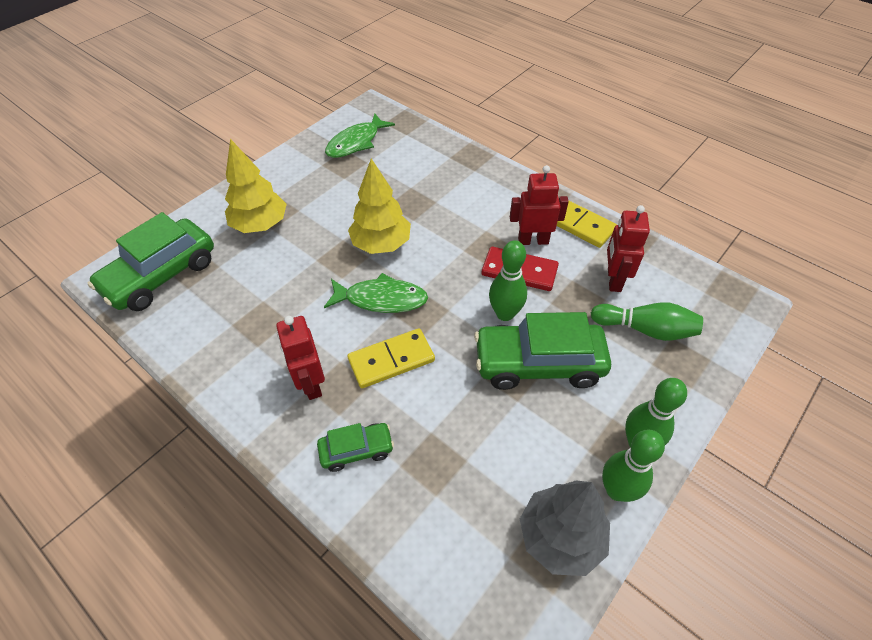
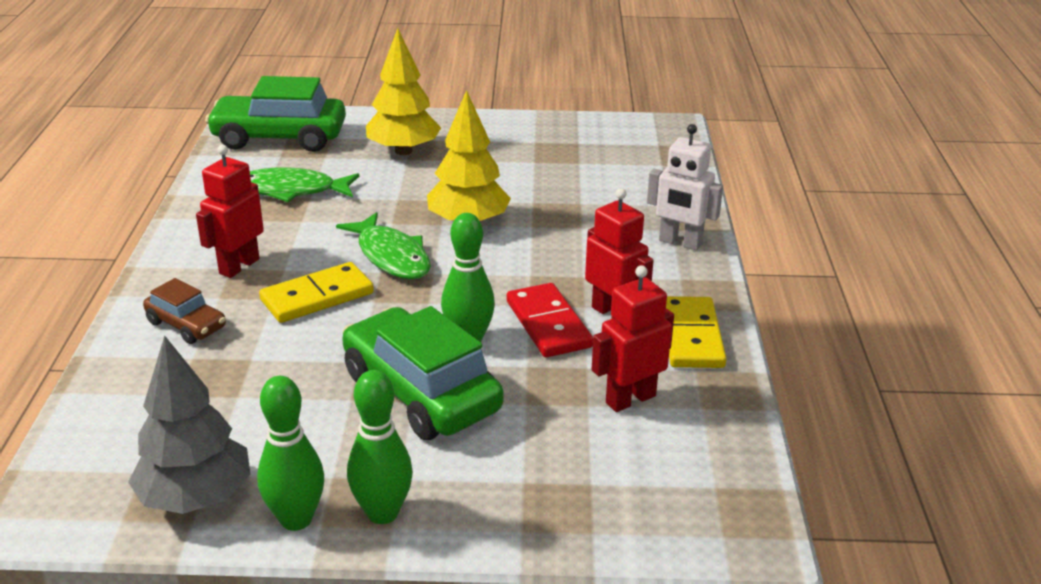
camera: 50 degrees right, 20 degrees down
(356, 142) = (598, 144): green fish -> green fish (292, 190)
(356, 450) = (186, 325): green car -> brown car
(391, 360) = (317, 297): yellow domino -> yellow domino turned 60 degrees counterclockwise
(490, 176) = (680, 243): none -> white robot
(645, 329) = (576, 456): green bowling pin -> none

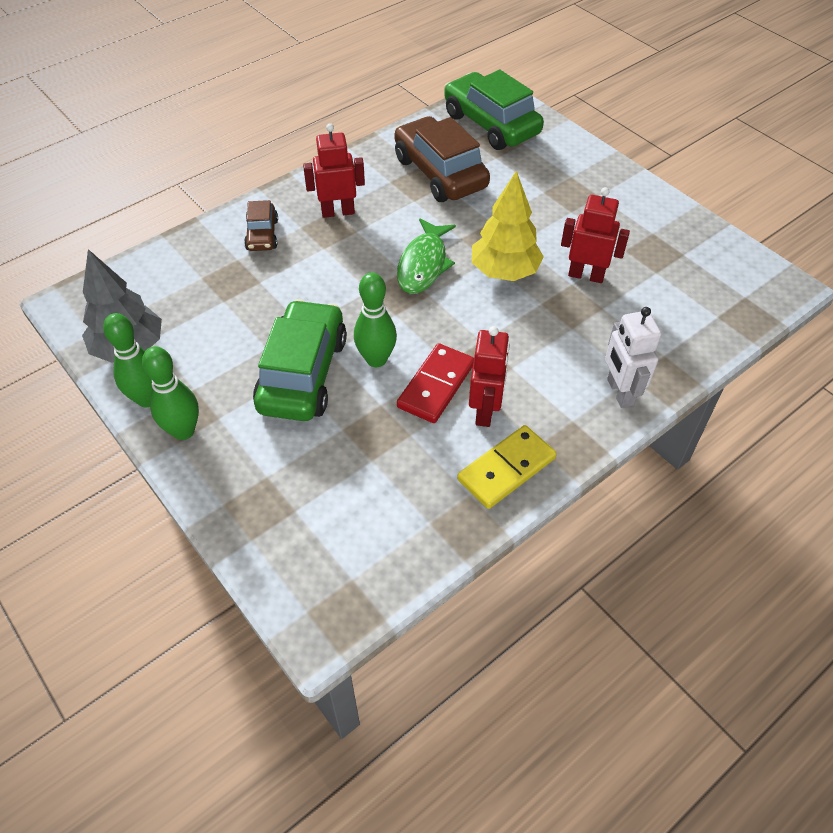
camera: 50 degrees right, 20 degrees up
(292, 190) = (440, 173): green fish -> brown car
(317, 297) = (345, 264): yellow domino -> none
(403, 151) = (550, 184): yellow tree -> none
(630, 399) = (399, 478): red robot -> red robot (586, 275)

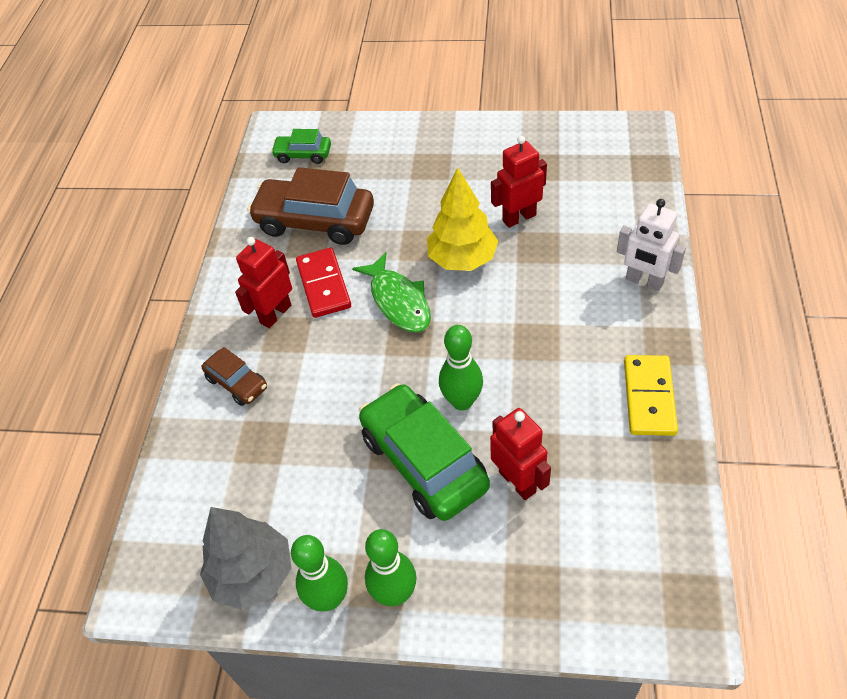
camera: 40 degrees left, 0 degrees up
(436, 386) = (528, 382): red domino -> red domino (324, 285)
(485, 411) = (583, 370): red robot -> red robot (517, 481)
(491, 124) = (303, 155): green car -> green car, size x0.52

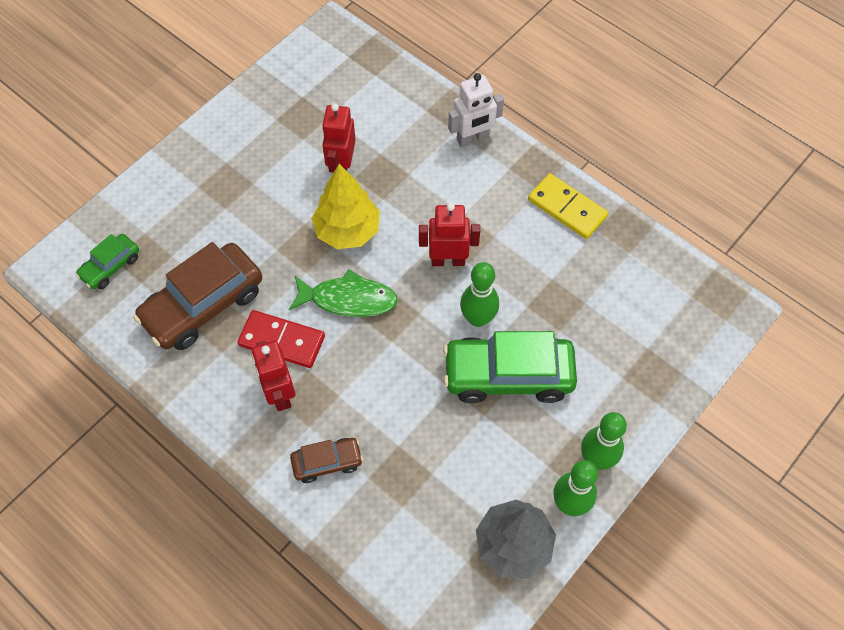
camera: 60 degrees left, 10 degrees up
(517, 481) = (569, 329): red robot -> red robot (448, 260)

